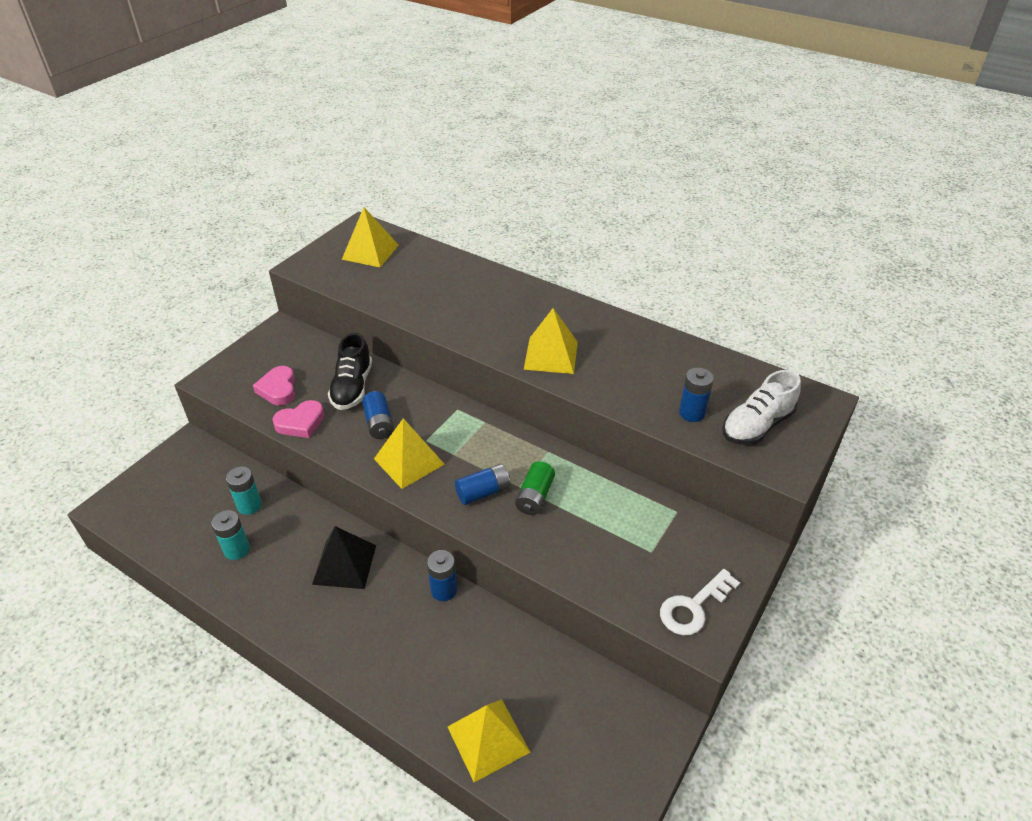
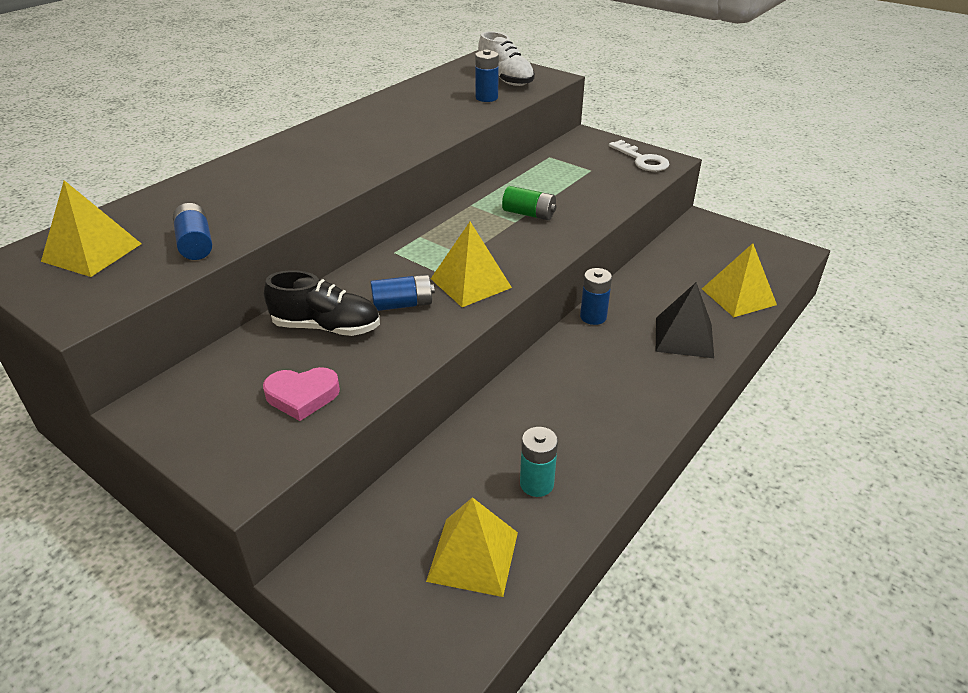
camera: 85 degrees left, 5 degrees down
(249, 505) = (460, 479): turquoise battery -> none
(300, 423) = (383, 369): pink heart -> none
(344, 564) = (561, 385): black pyramid -> black pyramid (684, 337)
(483, 492) = (521, 240): blue battery -> blue battery (196, 244)
(551, 355) = (388, 146): yellow pyramid -> yellow pyramid (473, 556)

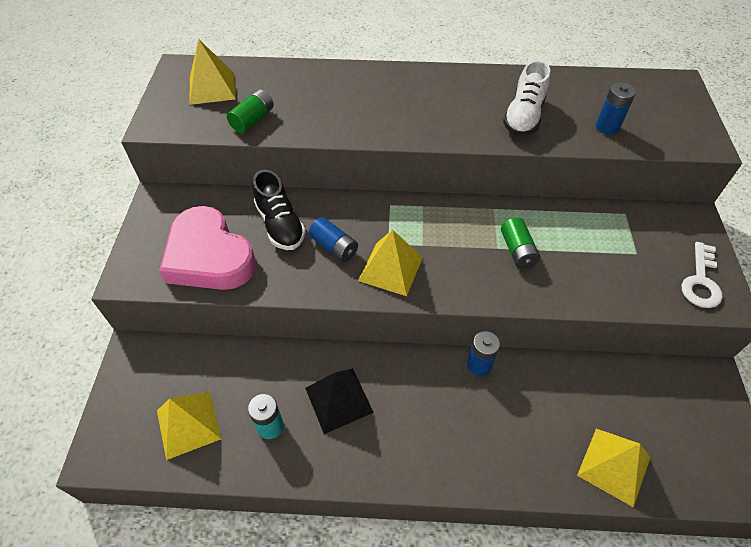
camera: 55 degrees right, 15 degrees up
(196, 244) = (253, 120): blue battery -> green battery
(302, 396) = (209, 256): pink heart -> pink heart, size x1.97
(505, 79) = (658, 118): white shoe -> white shoe (523, 117)
(684, 337) = (511, 446): black pyramid -> black pyramid (339, 400)

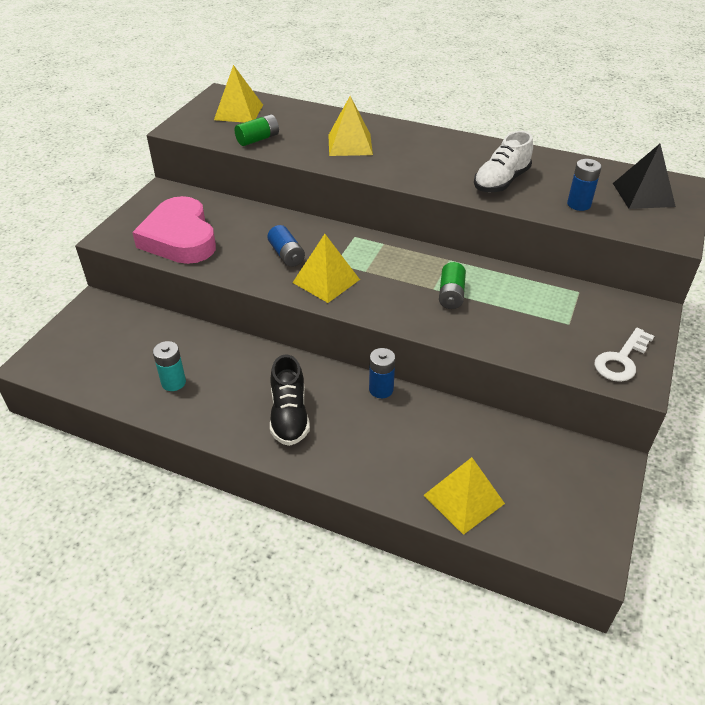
camera: 20 degrees right, 10 degrees down
(188, 424) = (110, 363): yellow pyramid -> yellow pyramid (350, 144)
(280, 225) = (250, 229): black shoe -> black shoe (289, 415)
(339, 400) = (241, 380): black pyramid -> black pyramid (643, 194)

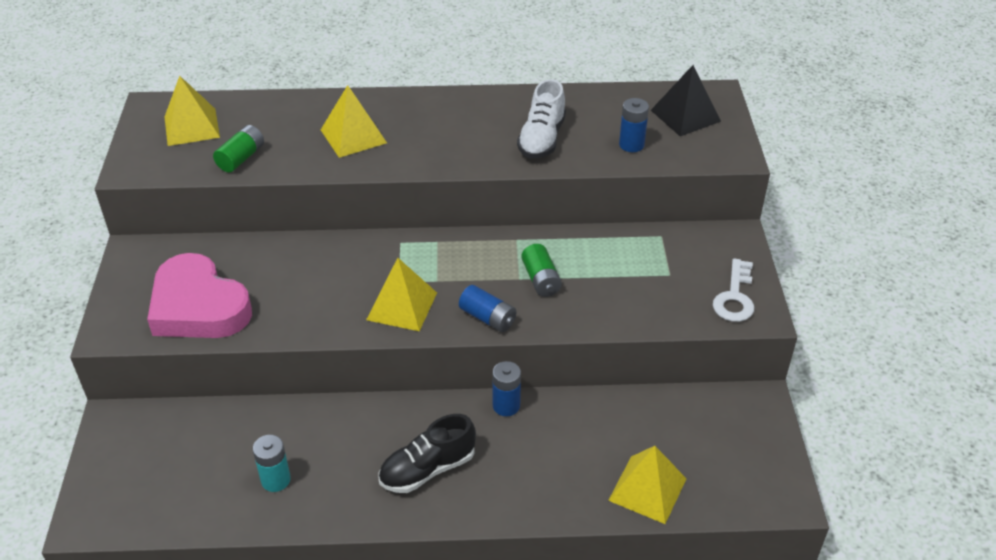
camera: 25 degrees left, 0 degrees up
(286, 255) = (338, 288): blue battery -> blue battery (487, 318)
(289, 415) = (427, 469): black shoe -> black shoe turned 90 degrees clockwise

